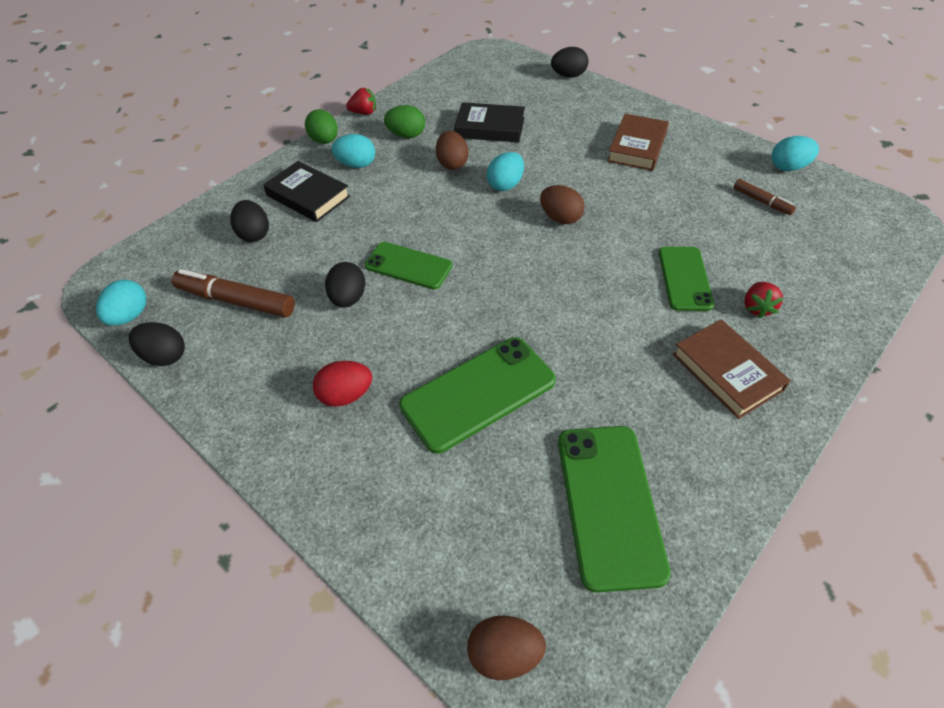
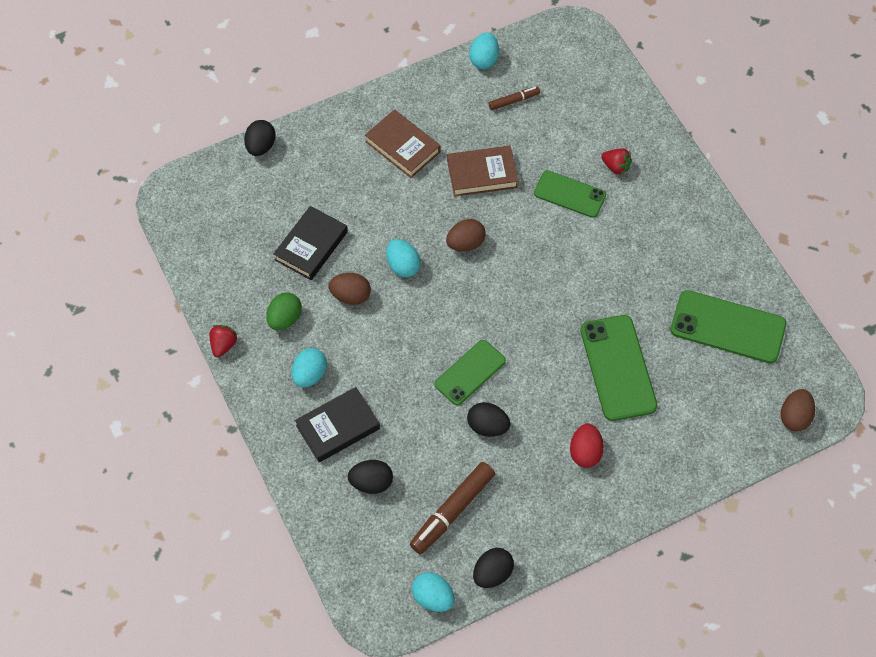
camera: 70 degrees left, 10 degrees up
(325, 141) = (254, 393): green egg -> none
(727, 372) = (661, 215): brown book -> brown book (482, 174)

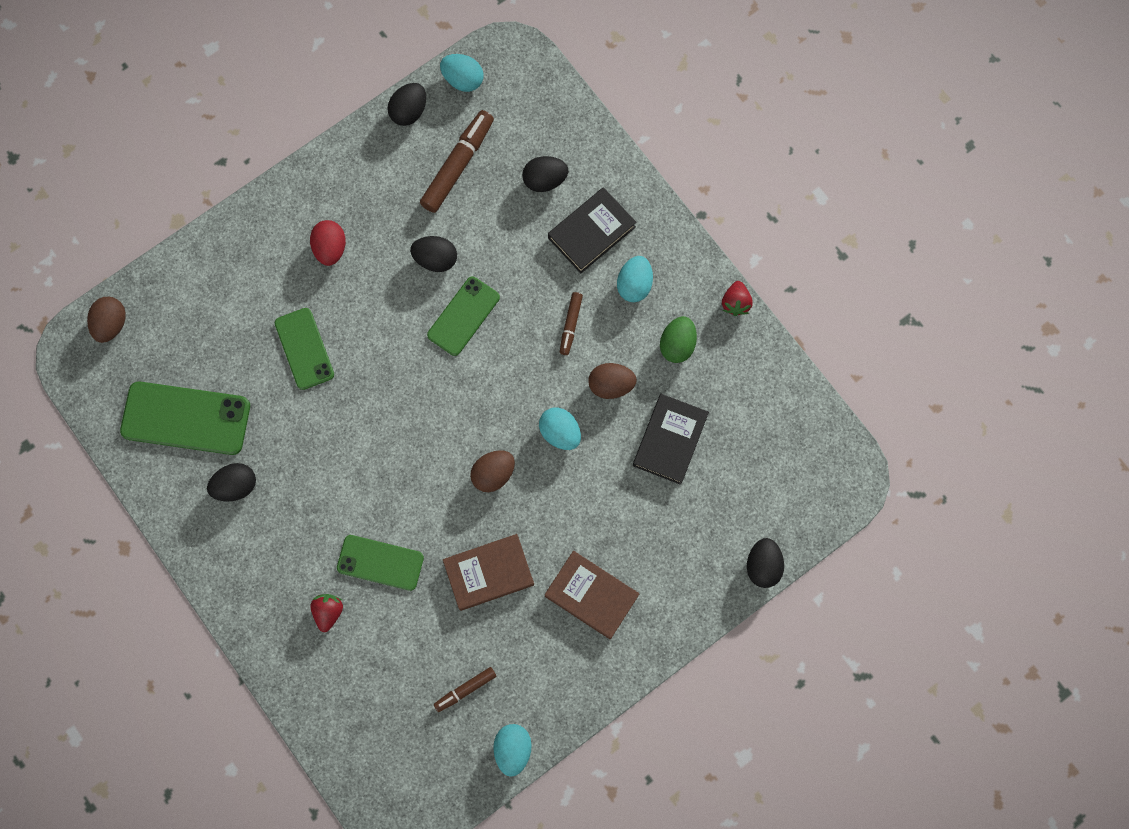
camera: 170 degrees right, 15 degrees up
(375, 350) = (570, 325): none -> brown marker
(616, 167) = (328, 612): red strawberry -> red strawberry turned 75 degrees clockwise
(618, 368) = (304, 348): green phone -> green phone, size x0.65
(686, 268) = (236, 486): none -> black egg

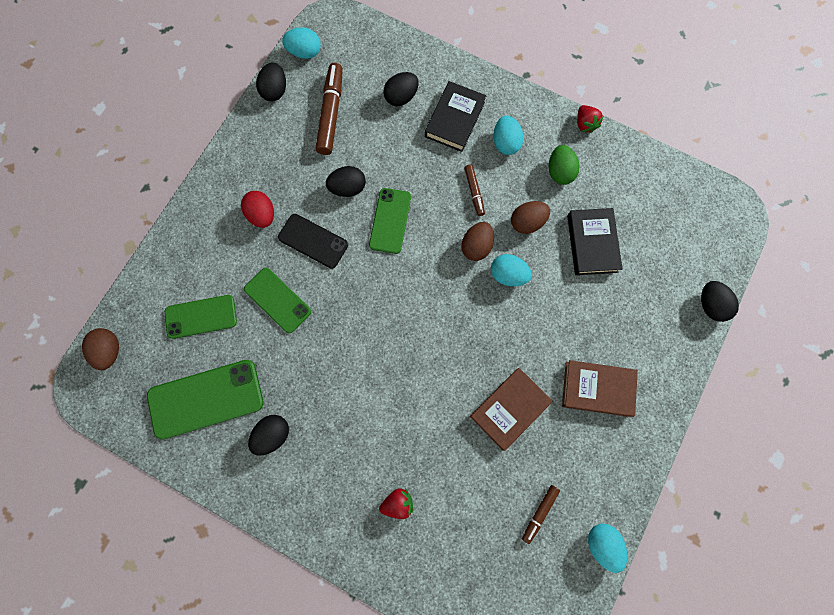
camera: 25 degrees left, 0 degrees up
(328, 612) = (398, 502): red strawberry -> red strawberry turned 90 degrees clockwise
(371, 301) = (313, 241): none -> black phone
(380, 562) = (420, 442): green phone -> green phone (201, 317)
(493, 474) = (473, 329): brown egg -> brown egg (476, 246)

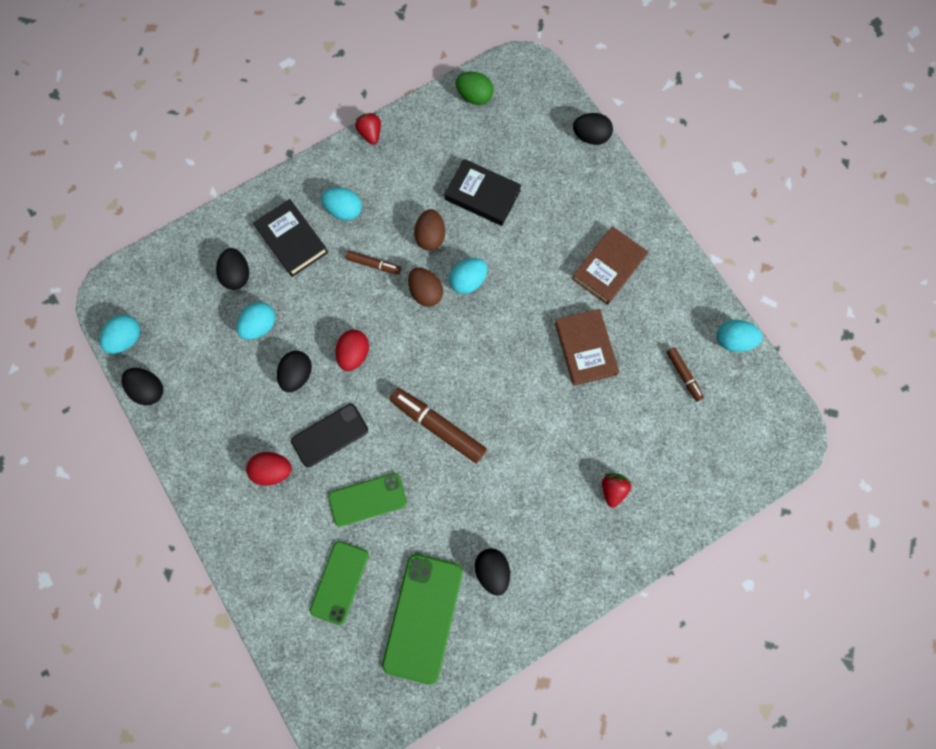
camera: 60 degrees left, 0 degrees up
(110, 351) = (319, 691): brown egg -> none
(331, 113) = (210, 348): brown marker -> brown marker (438, 426)
(371, 138) = (260, 325): none -> turquoise egg
(390, 221) = (354, 354): green phone -> red egg
(559, 172) = (401, 181): green egg -> green egg (474, 97)
(585, 124) = (370, 134): red strawberry -> red strawberry turned 120 degrees counterclockwise

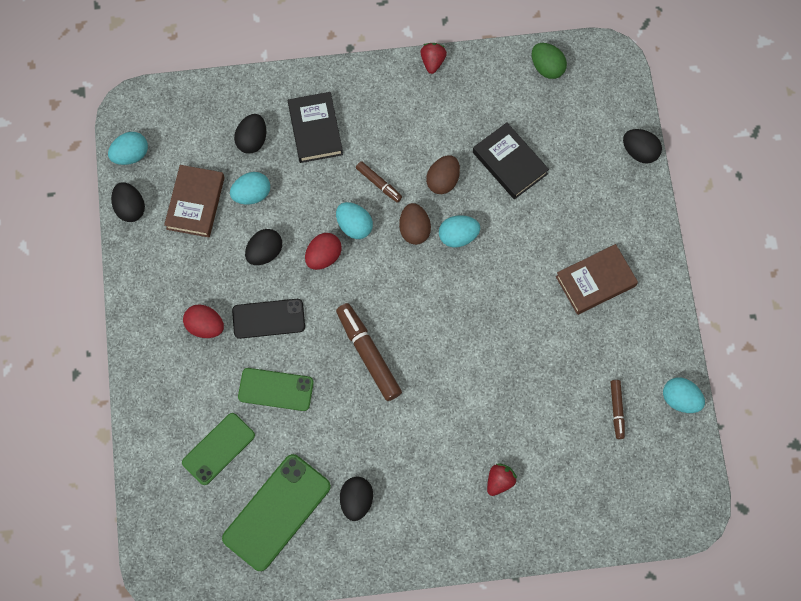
camera: 25 degrees right, 5 degrees down
(344, 210) = (375, 122): turquoise egg -> turquoise egg (354, 226)
(585, 348) = (537, 345): brown book -> brown book (195, 203)

